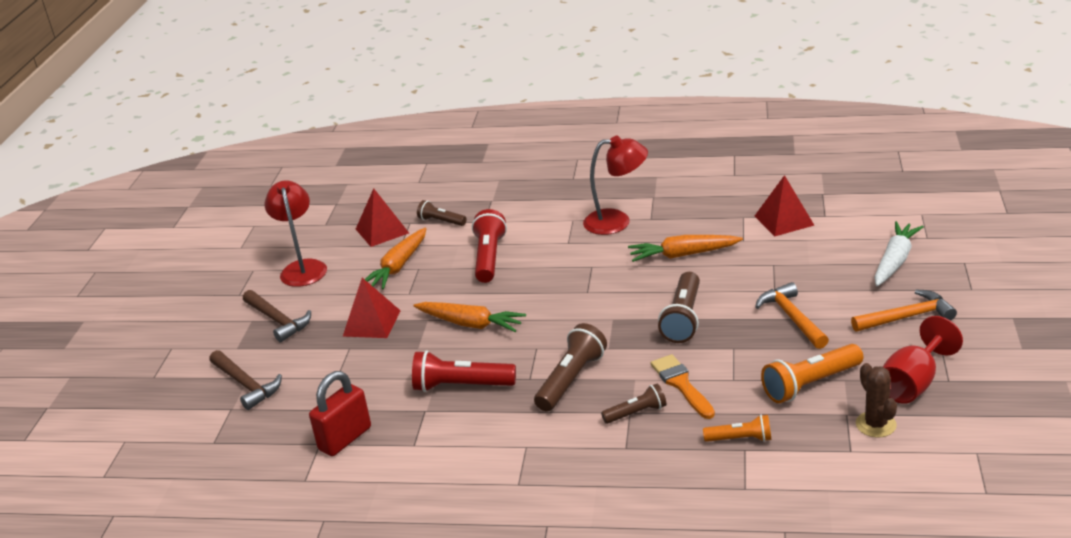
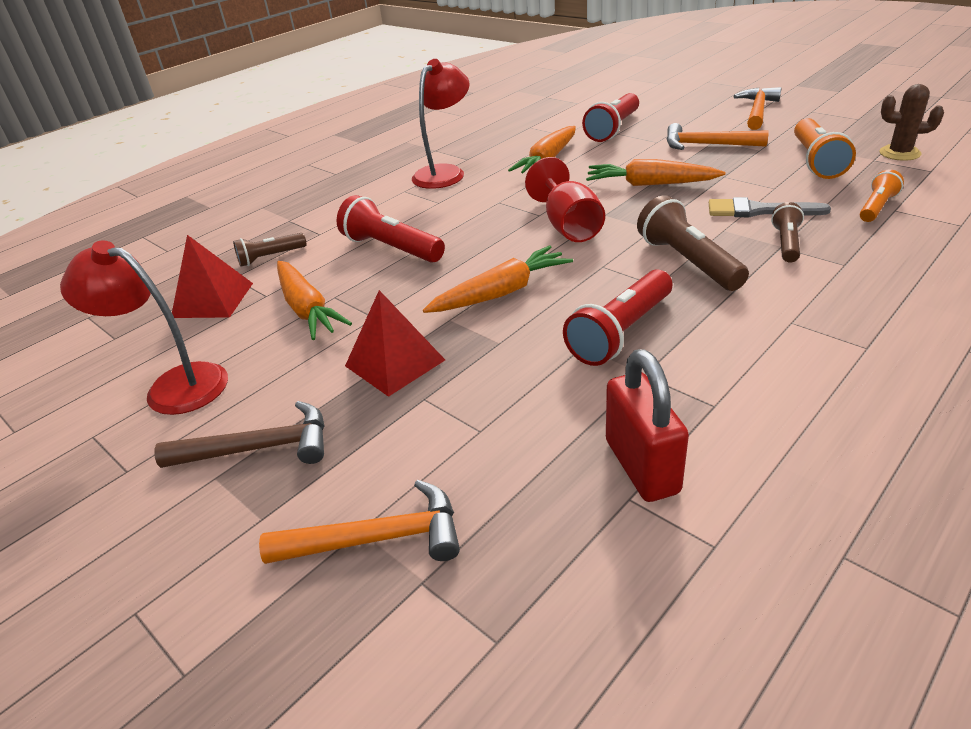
camera: 55 degrees left, 5 degrees up
(246, 385) = (377, 538): brown hammer -> orange hammer
(681, 384) = (759, 211): orange brush -> grey brush
(683, 318) = (649, 184): brown flashlight -> orange carrot
(780, 258) = (613, 129): none -> red flashlight
(784, 220) = (560, 115): red pyramid -> none
(895, 261) = (675, 97): white carrot -> none
(913, 383) = (852, 129): red goblet -> red goblet (568, 226)

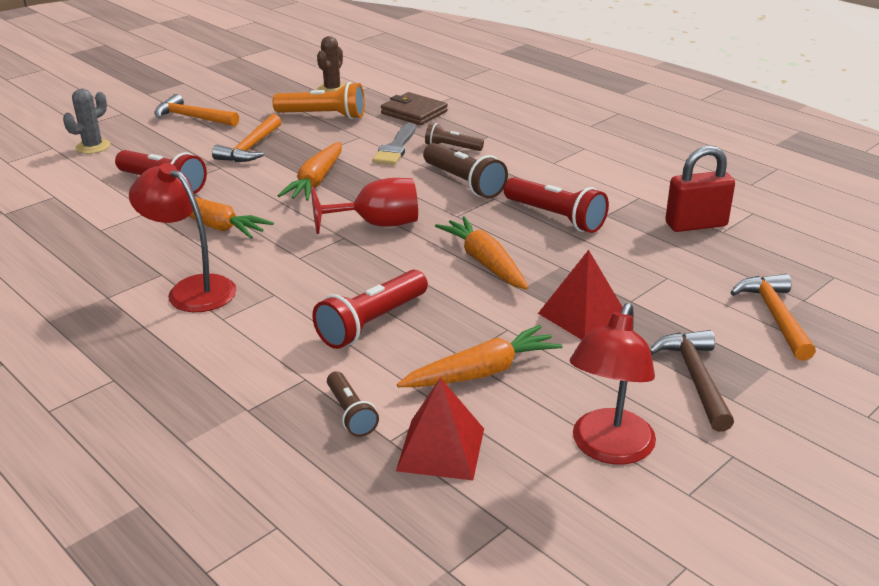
camera: 90 degrees left, 5 degrees down
(668, 93) = (93, 147): none -> grey cactus
(688, 262) = (464, 183): brown flashlight -> brown flashlight turned 105 degrees counterclockwise
(876, 207) = (414, 112): orange flashlight -> brown wallet

